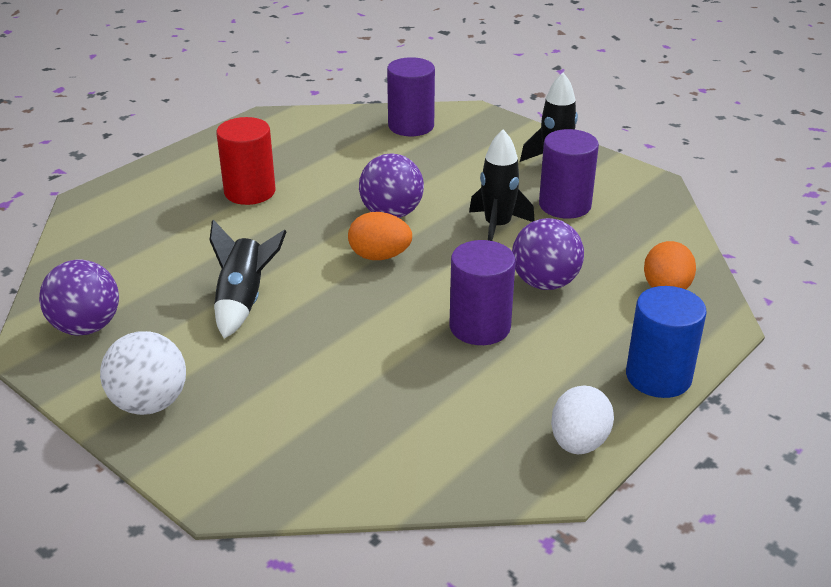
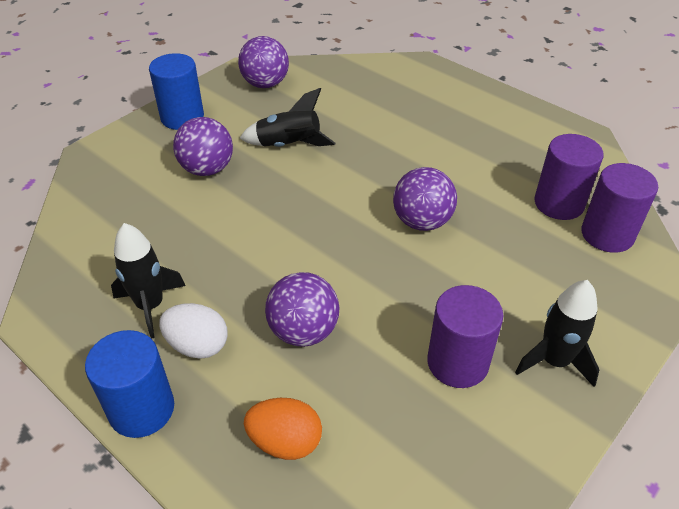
camera: 90 degrees right, 10 degrees up
(149, 403) = (182, 117): white ball -> blue cylinder
(250, 192) = (447, 136): red cylinder -> none
(282, 367) = (207, 169): none -> purple ball
(379, 256) = (349, 215): orange egg -> none
(480, 327) = (239, 279): purple cylinder -> purple cylinder (559, 203)
(497, 226) = (406, 299): black rocket -> black rocket (150, 306)
(578, 442) = (74, 336): white egg -> white egg (197, 345)

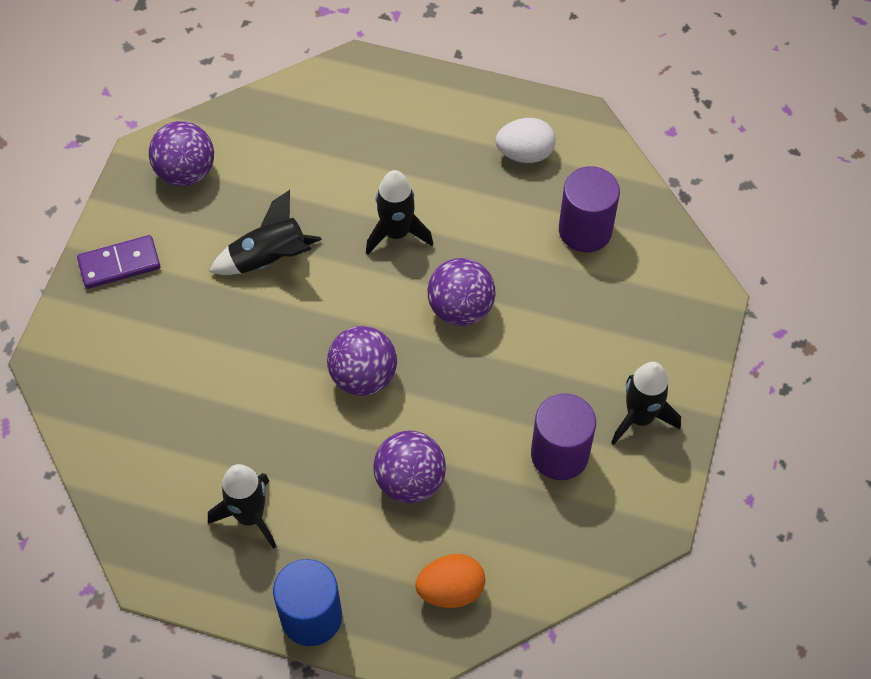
camera: 25 degrees left, 15 degrees up
(182, 117) = (119, 264): blue cylinder -> purple domino
(197, 345) = (321, 536): white egg -> white egg (525, 153)
(207, 169) = (198, 328): purple ball -> purple ball (363, 376)
(396, 159) = (396, 233): none -> black rocket
(607, 234) = (642, 253): purple cylinder -> none

